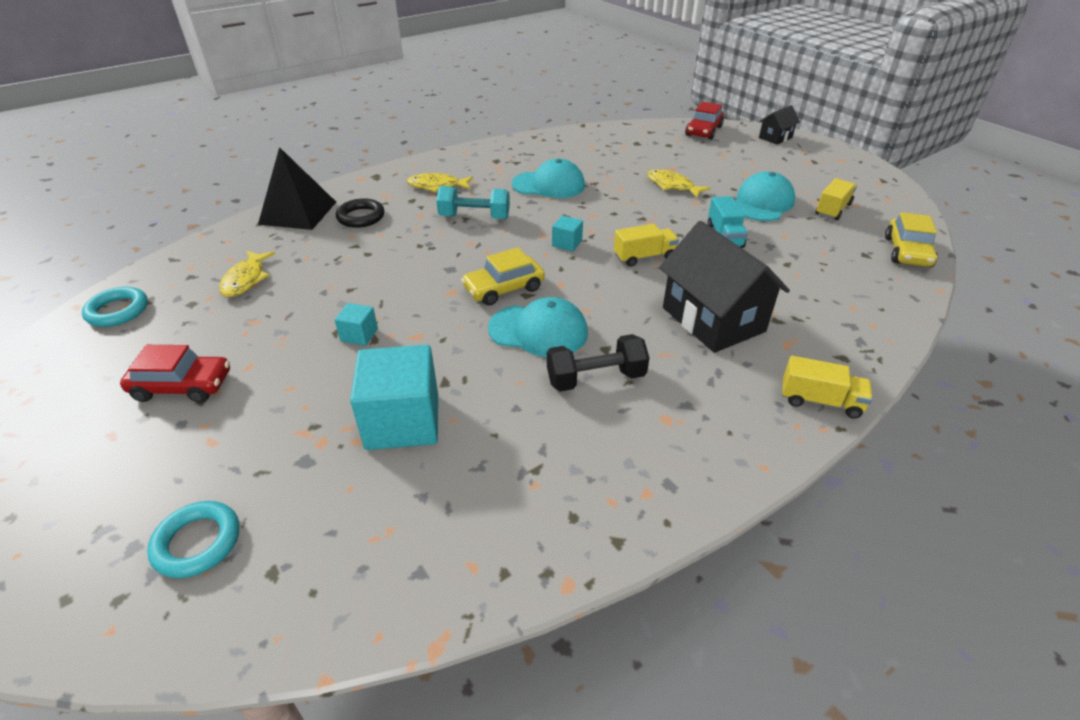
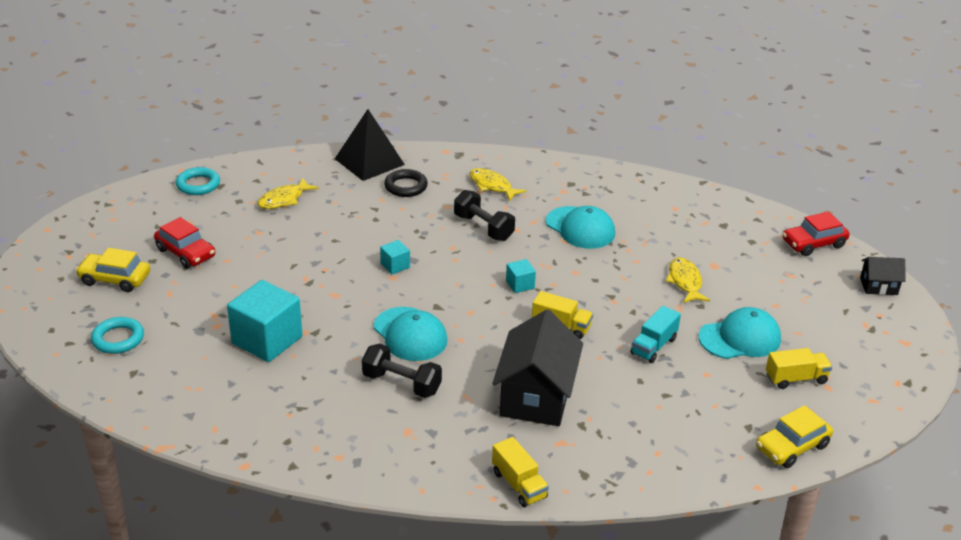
camera: 40 degrees right, 5 degrees down
(359, 335) = (304, 275): turquoise cube -> turquoise cube (395, 265)
(474, 217) = (483, 227): turquoise dumbbell -> black dumbbell
(504, 288) = (428, 293): yellow car -> yellow car (115, 279)

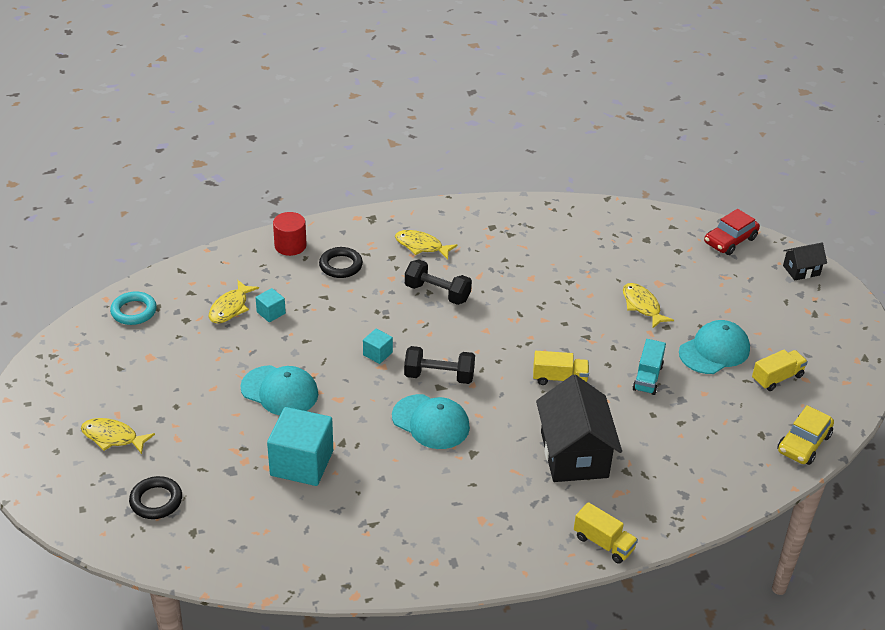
camera: 20 degrees left, 5 degrees up
(115, 279) = (113, 437): yellow car -> yellow fish
(118, 339) = (156, 501): turquoise ring -> black ring
(186, 253) = (167, 390): red car -> none
(369, 161) = (290, 246): black pyramid -> red cylinder
(401, 383) = (450, 474): black dumbbell -> black dumbbell (439, 376)
(520, 285) = (501, 345): turquoise cube -> turquoise cube (271, 313)
(580, 228) = (524, 272): turquoise cap -> turquoise cap (280, 391)

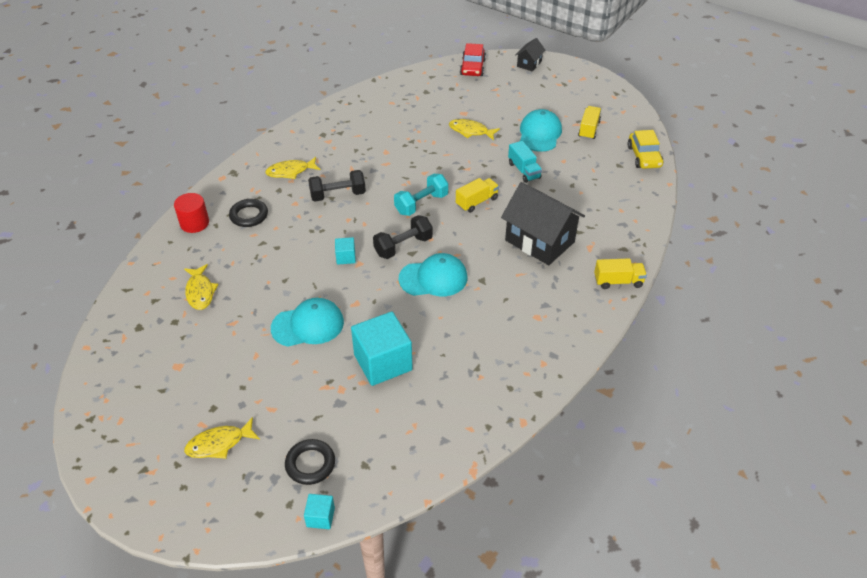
camera: 40 degrees left, 5 degrees up
(134, 311) = (123, 342): turquoise ring -> none
(271, 313) = (236, 277): turquoise cube -> turquoise cube (320, 517)
(503, 348) = (421, 204): none -> turquoise dumbbell

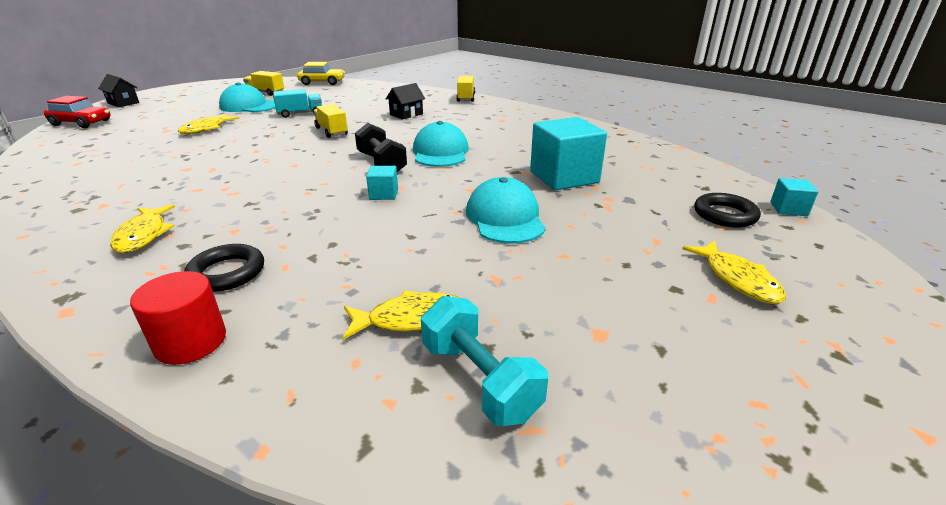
camera: 85 degrees left, 15 degrees down
(338, 195) = (248, 198): black dumbbell -> none
(421, 204) = (313, 153): turquoise dumbbell -> turquoise dumbbell (479, 380)
(539, 241) = (406, 114): black house -> black house, size x0.50

